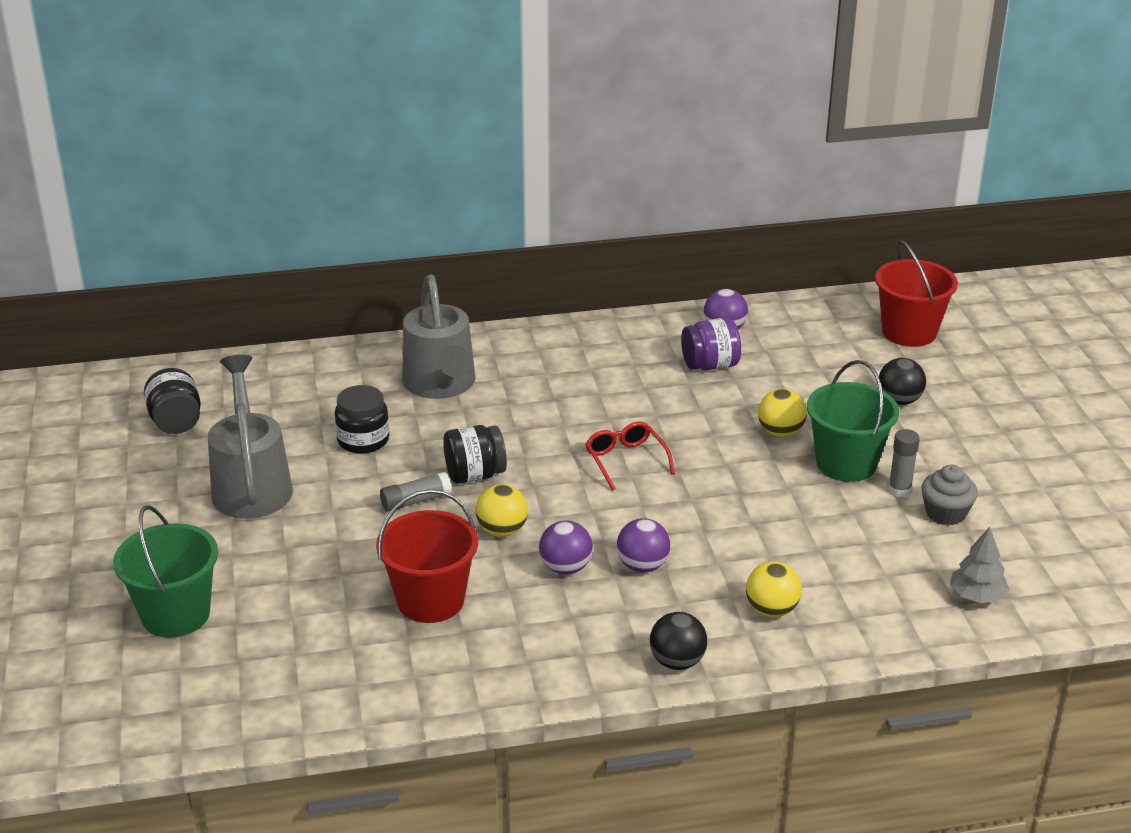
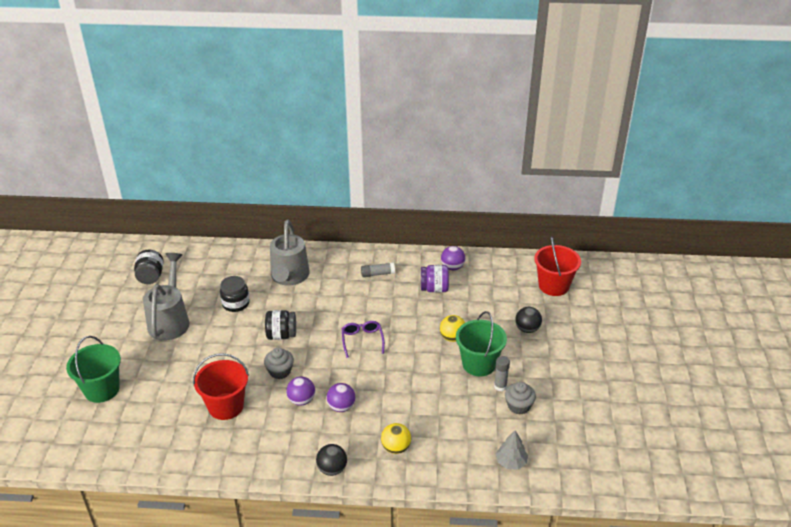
camera: 15 degrees right, 5 degrees up
(416, 501) = (245, 345): grey glue stick -> grey glue stick (377, 274)
(502, 530) = (280, 371): yellow ball -> grey cupcake
(625, 460) = (362, 340): red glasses -> purple glasses

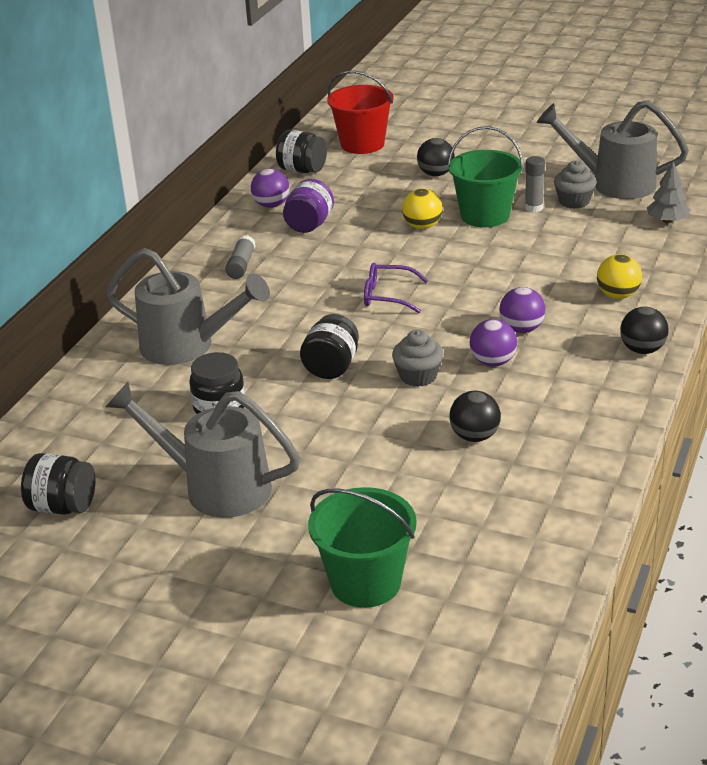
camera: 70 degrees left, 5 degrees down
(226, 406) = (475, 436): red bucket -> black ball
(504, 268) = (302, 170): none -> black jar
(557, 424) = (614, 183): none -> grey watering can

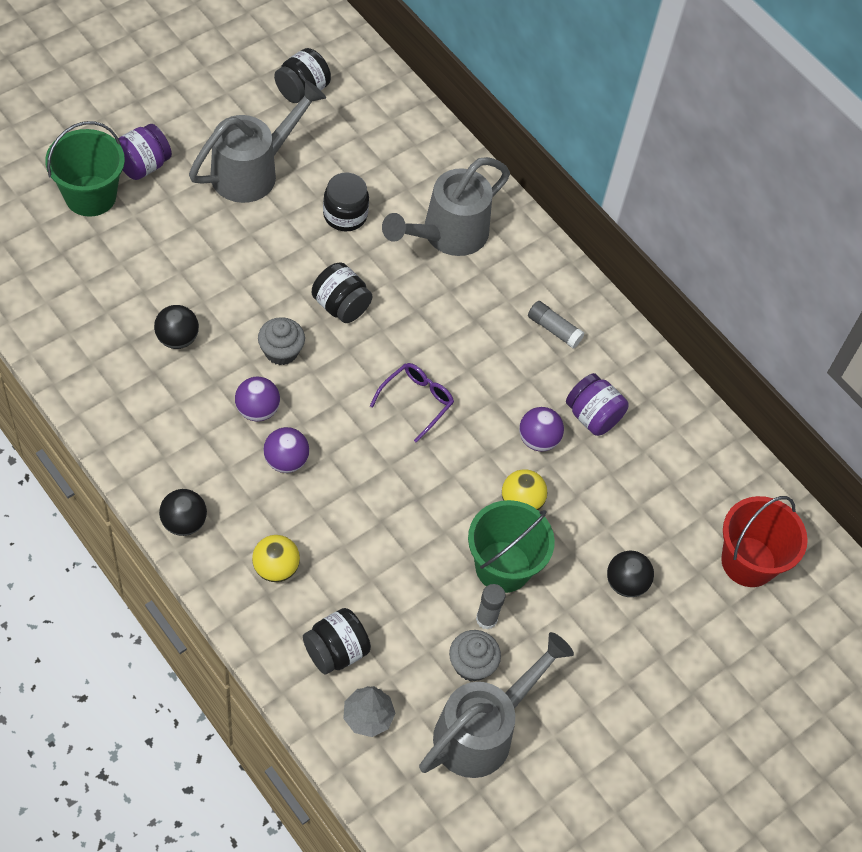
camera: 110 degrees right, 25 degrees up
(271, 205) = (657, 409): purple ball -> purple ball (538, 440)
(282, 566) = (143, 165): none -> purple jar
(302, 170) = (720, 474): black jar -> black jar (336, 651)

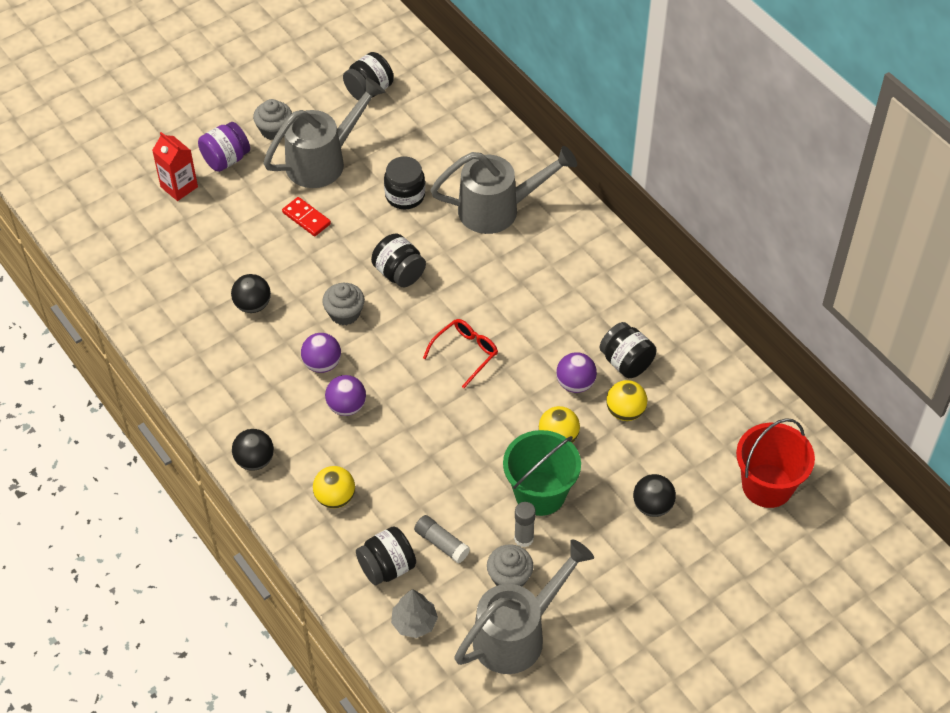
camera: 10 degrees right, 5 degrees down
(90, 196) = (179, 187): green bucket -> red carton
(197, 133) = (274, 130): none -> grey cupcake
(235, 238) = (306, 218): none -> red domino
(416, 401) = (465, 353): purple glasses -> red glasses
(448, 234) = (497, 209): grey watering can -> grey watering can turned 150 degrees counterclockwise
(554, 329) = (592, 288): grey glue stick -> grey glue stick (441, 543)
(593, 416) = (626, 362): purple jar -> black jar
(593, 473) = (625, 411): none -> yellow ball

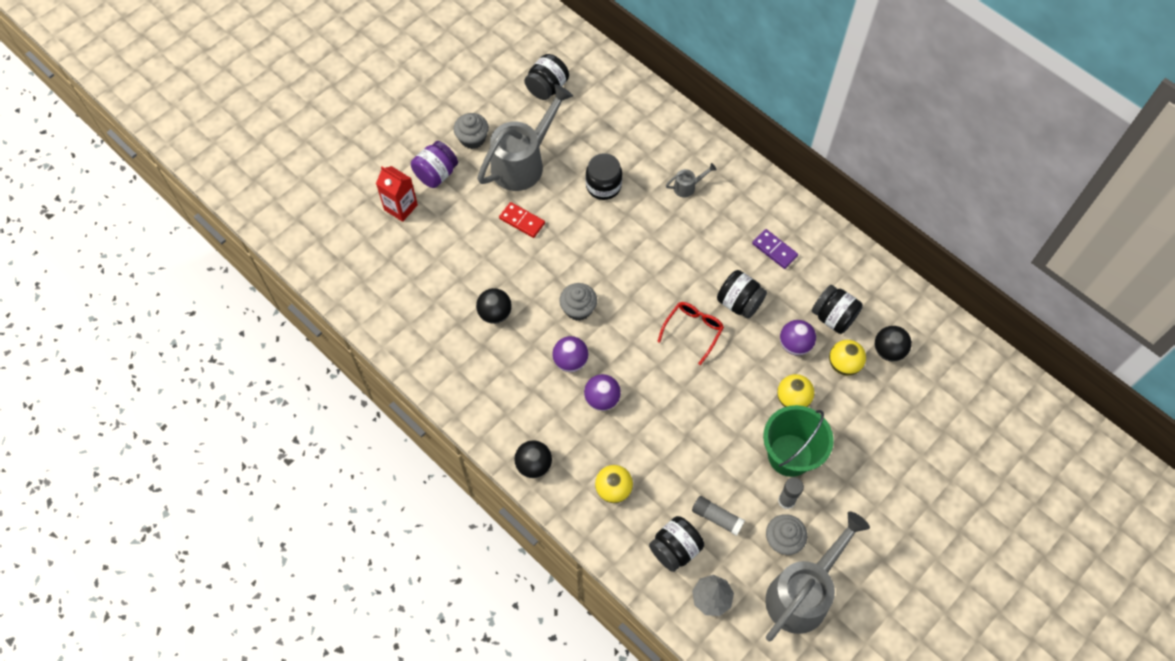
camera: 10 degrees left, 10 degrees up
(399, 273) = (616, 262): black jar -> black jar (739, 303)
(497, 209) = (687, 187): grey watering can -> grey watering can, size x0.41
(578, 285) = (774, 250): none -> purple domino
(652, 506) = (888, 451): black ball -> black ball (888, 350)
(767, 485) = (980, 415): red bucket -> none

